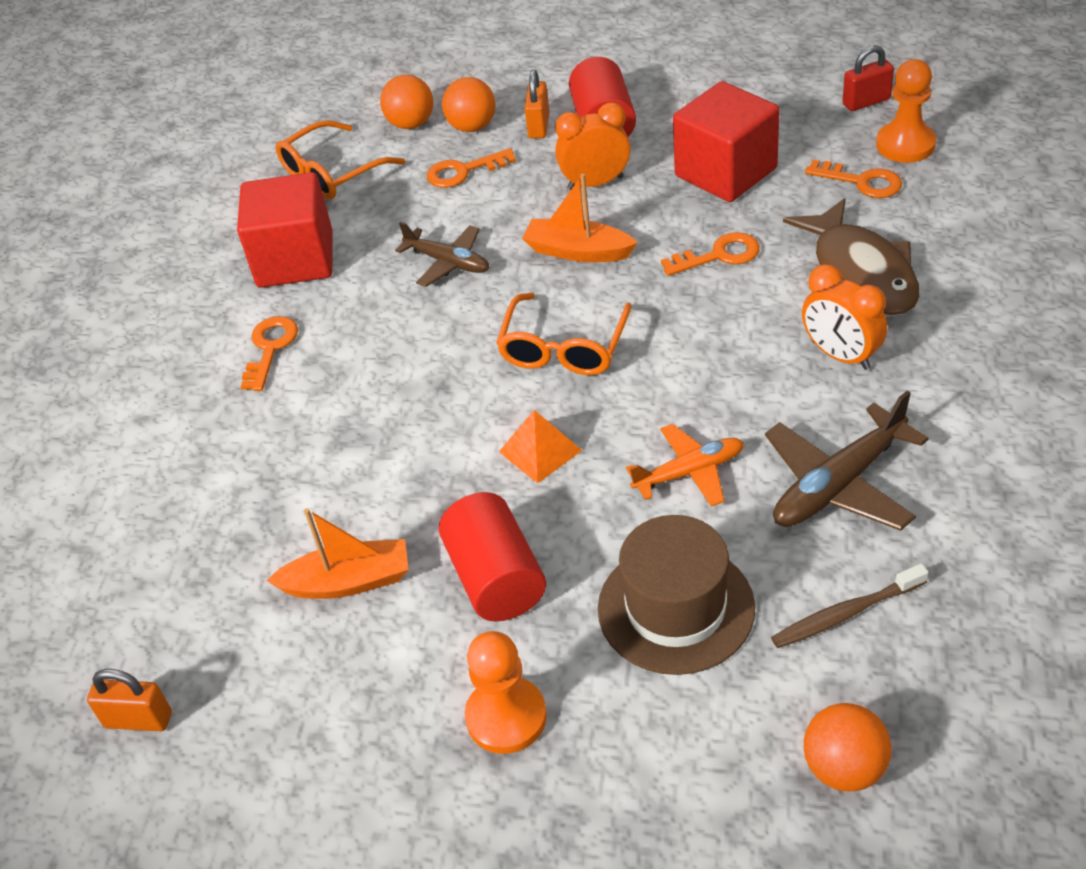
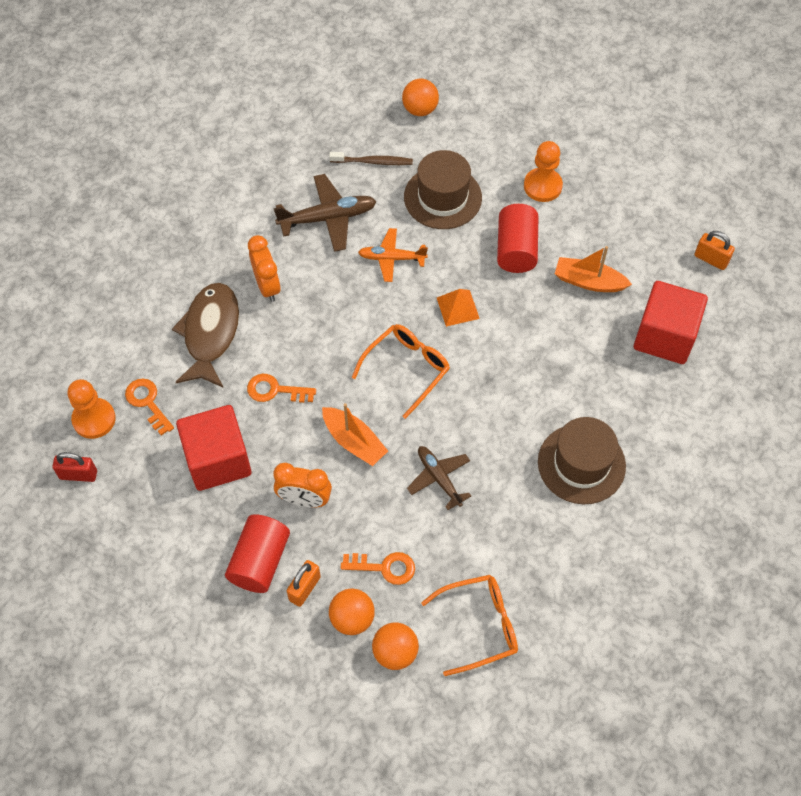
camera: 160 degrees left, 15 degrees up
(270, 348) = (581, 464): orange key -> brown hat
(295, 260) = (539, 540): red cube -> red cube (664, 336)

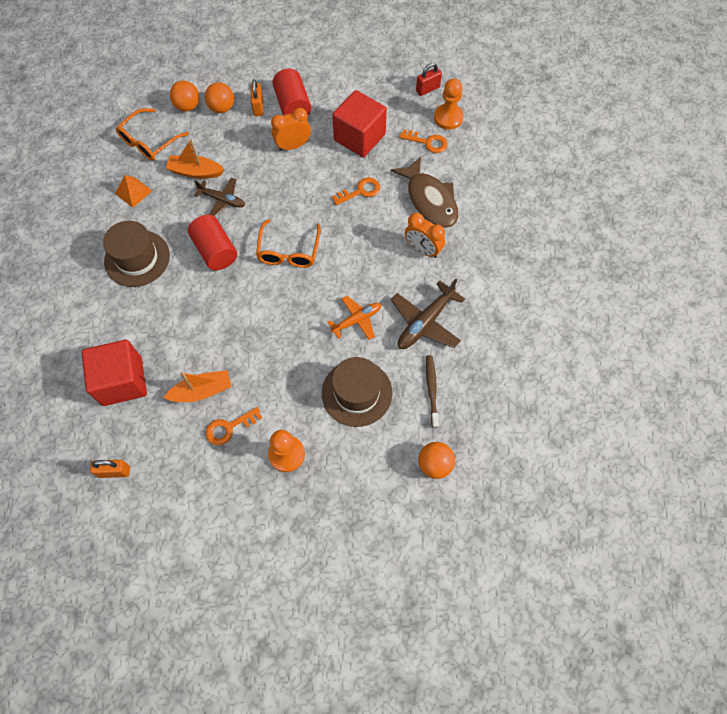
camera: 145 degrees right, 5 degrees up
(354, 441) = (289, 191): orange boat -> orange boat (196, 172)
(373, 162) = (431, 390): brown toothbrush -> brown toothbrush turned 120 degrees clockwise
(384, 567) = (222, 139): orange key -> orange key (229, 427)
(458, 308) = (284, 312): orange pyramid -> orange pyramid (133, 192)
(516, 249) = (272, 384): red cylinder -> red cylinder (215, 251)

